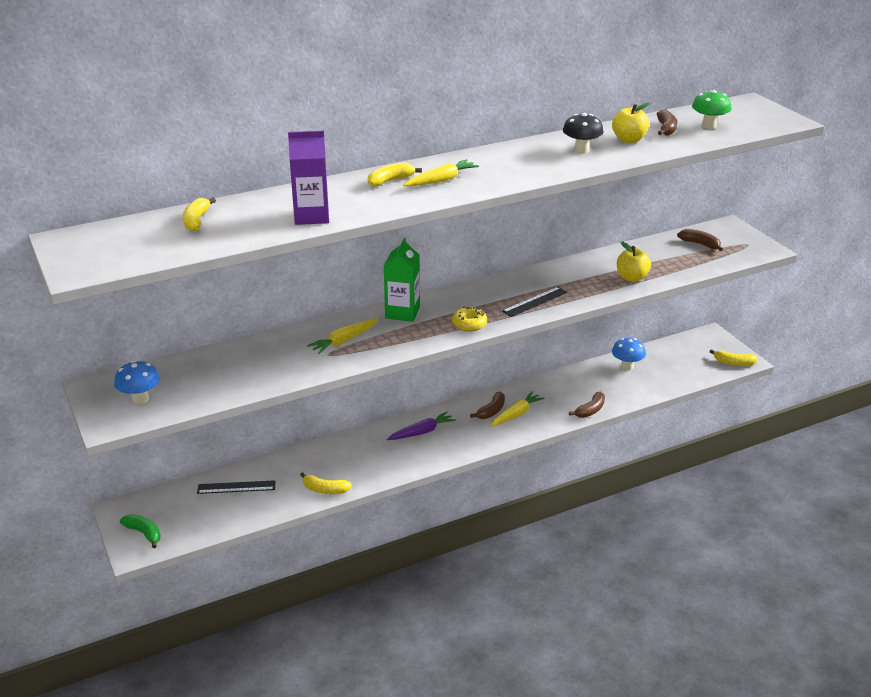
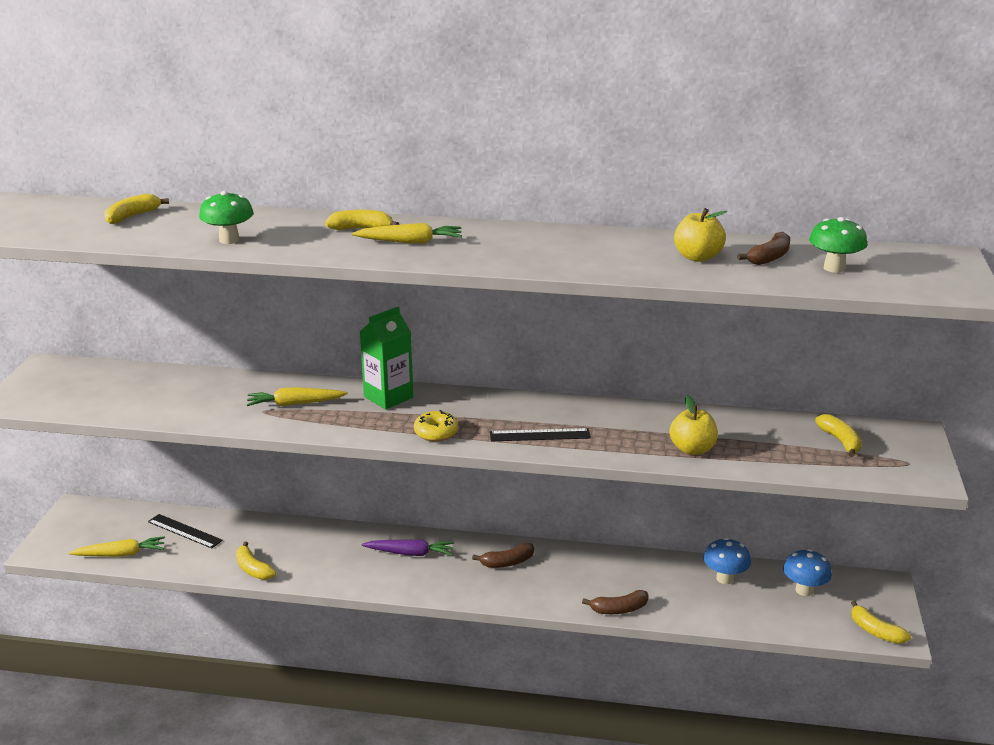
camera: 35 degrees right, 5 degrees down
(140, 399) = (61, 390): blue mushroom -> blue mushroom (804, 590)
(144, 533) = (67, 538): green banana -> none
(311, 216) = (229, 240): purple carton -> green mushroom
(516, 414) = (529, 577): yellow carrot -> yellow carrot (121, 554)
(581, 150) = (619, 253): black mushroom -> none
(700, 244) = (840, 441): brown banana -> yellow banana

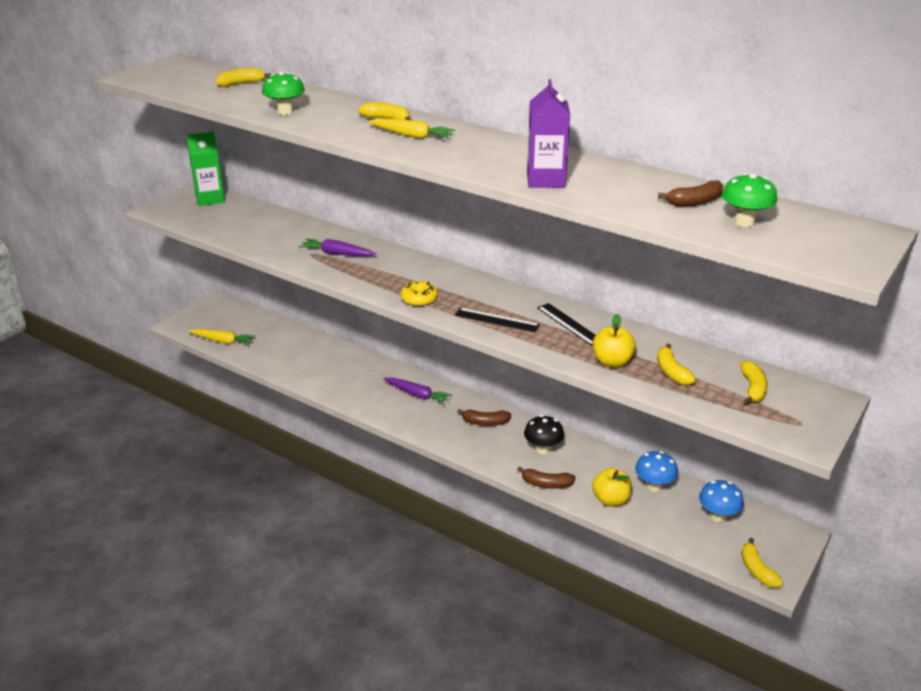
camera: 25 degrees right, 5 degrees up
(184, 531) = (274, 336): black ruler -> black ruler (569, 324)
(253, 569) = (300, 375): yellow banana -> yellow banana (671, 372)
(295, 404) = (337, 254): yellow carrot -> purple carrot
(388, 397) = (407, 264): green carton -> green carton (210, 199)
(589, 573) = (543, 449): none -> black mushroom
(606, 263) = (545, 180): none -> purple carton
(697, 257) = (630, 190): yellow apple -> yellow apple (610, 500)

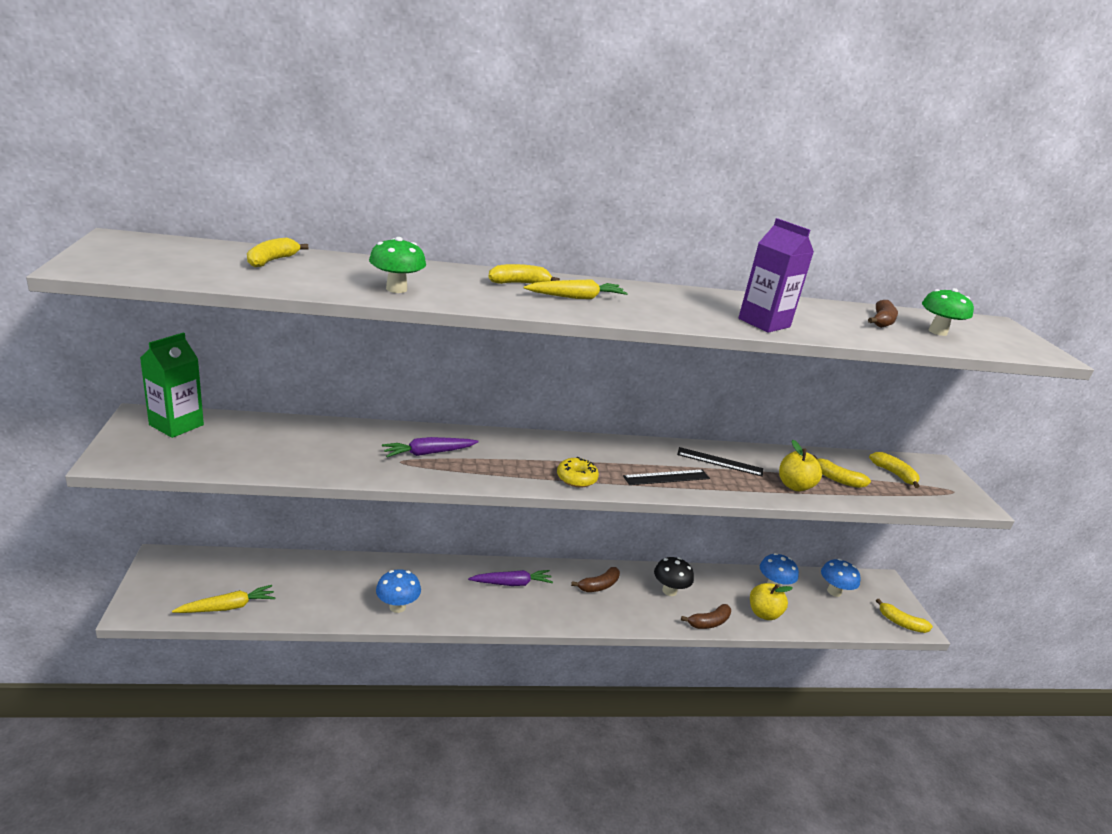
camera: 45 degrees left, 5 degrees down
(320, 379) = (397, 607): none -> blue mushroom

